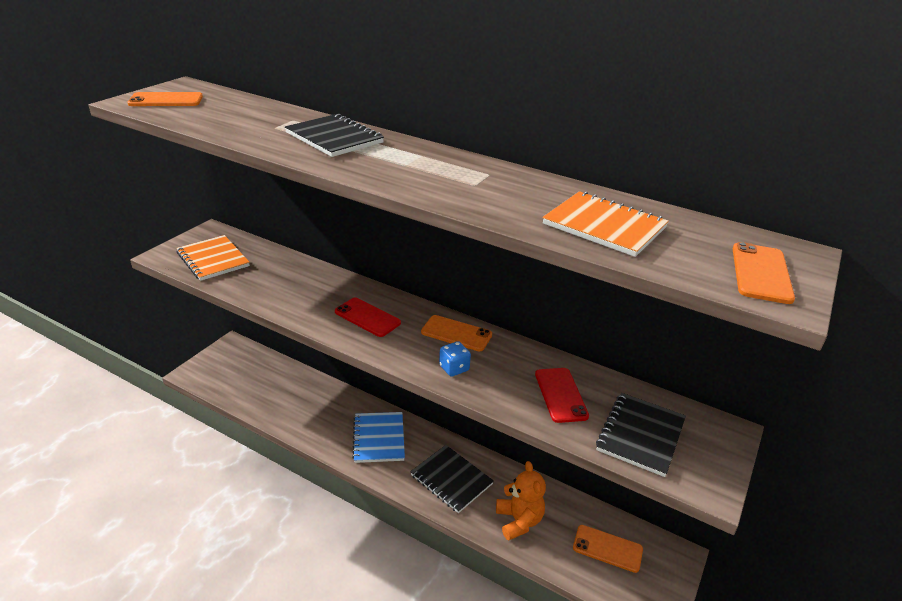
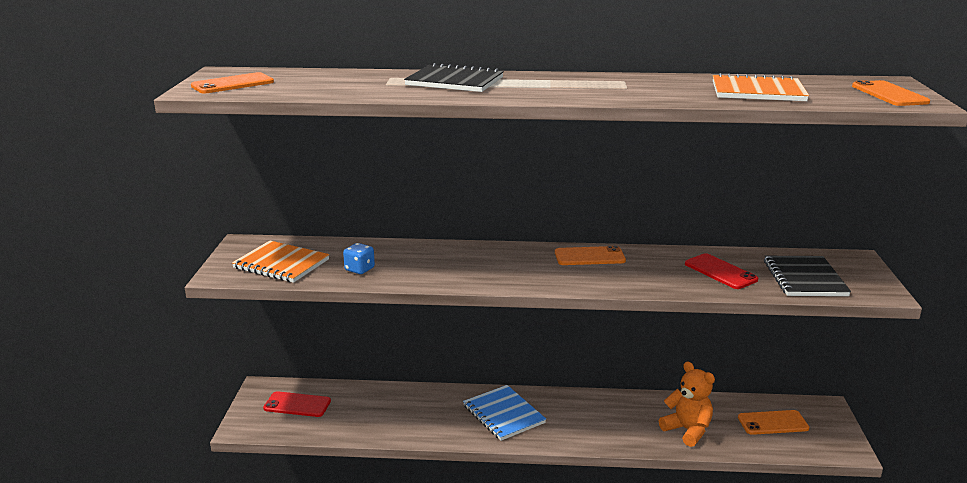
camera: 25 degrees left, 10 degrees down
(367, 317) = (498, 266): red phone -> red phone (297, 405)
(451, 479) = (602, 422): black notebook -> none
(454, 368) = (618, 279): blue dice -> blue dice (359, 269)

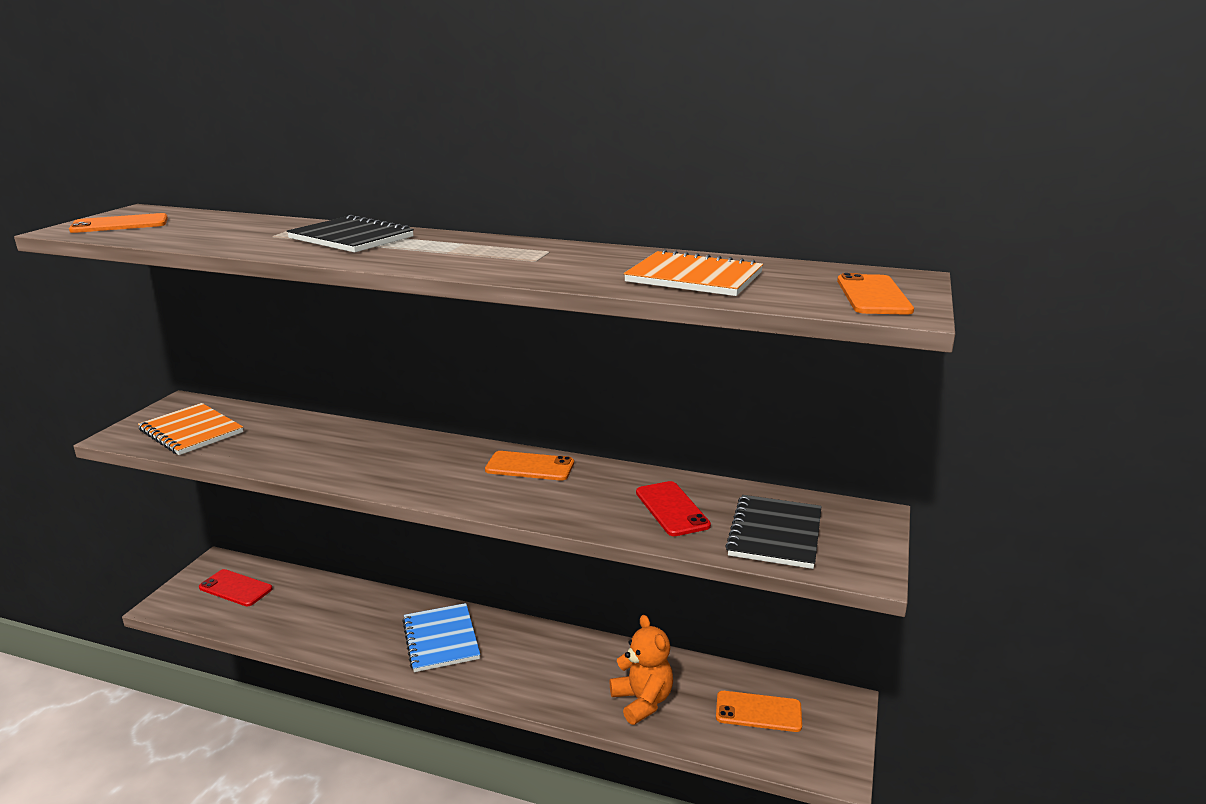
camera: 15 degrees right, 0 degrees up
(359, 269) = (262, 448): blue dice -> none

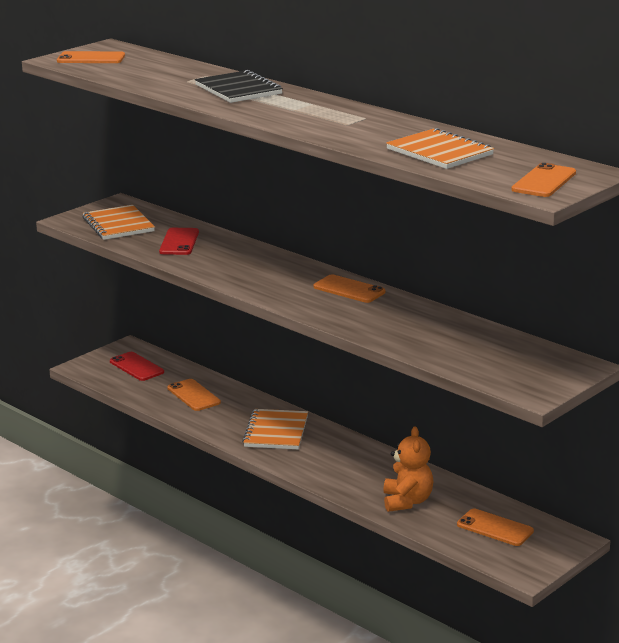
camera: 25 degrees right, 0 degrees up
(321, 612) = (193, 395): none -> orange phone
(441, 639) = (276, 431): blue notebook -> orange notebook
(672, 509) = (431, 334): red phone -> red phone (179, 242)
(775, 534) = (492, 362): black notebook -> none

